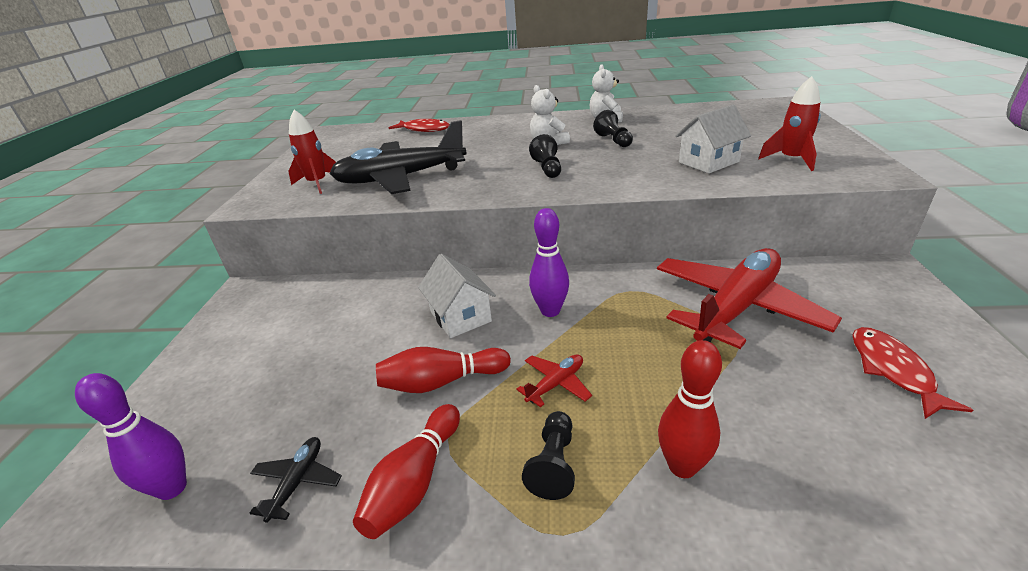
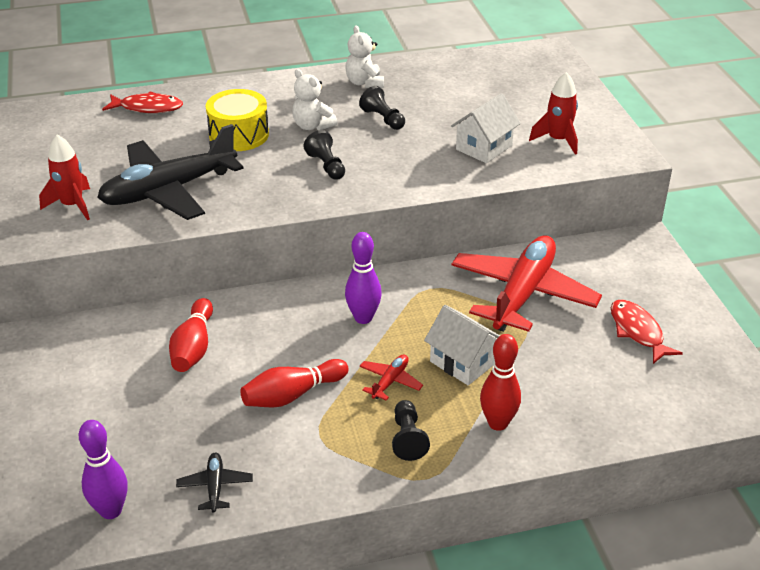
camera: 20 degrees left, 5 degrees up
(415, 482) = (309, 469): red bowling pin -> red bowling pin (193, 347)
(460, 316) = (280, 334): white house -> white house (463, 362)
(483, 146) = (239, 135): none -> yellow drum

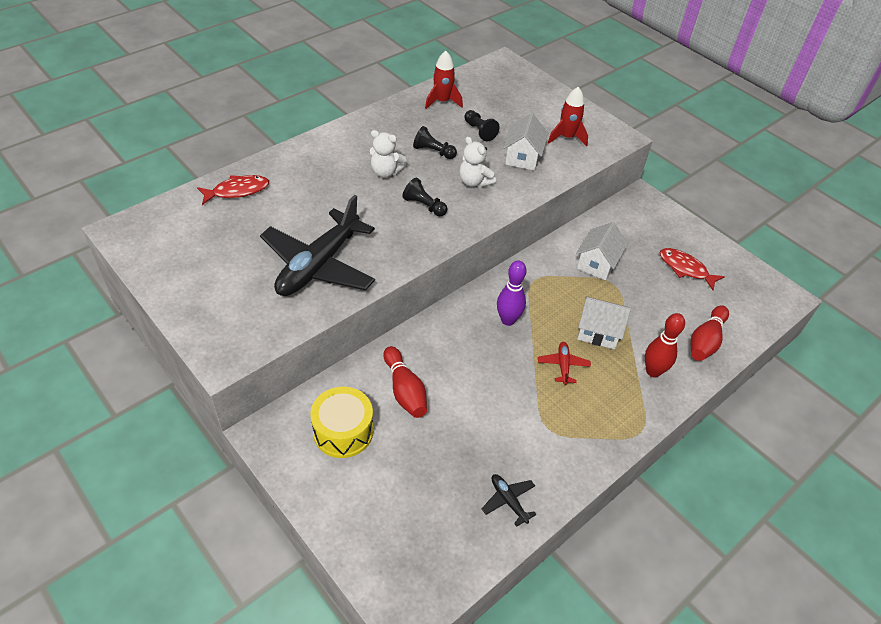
camera: 30 degrees left, 10 degrees up
(72, 205) = (248, 305): red rocket -> red rocket (442, 101)
(111, 510) = (449, 555): purple bowling pin -> none
(239, 135) = (334, 196): yellow drum -> yellow drum (343, 431)
(292, 395) = (506, 403): red bowling pin -> red bowling pin (705, 341)
(364, 83) = (395, 122): white teddy bear -> white teddy bear (474, 182)
(407, 438) = (606, 406): black pawn -> black pawn (479, 131)
(522, 294) = (597, 264): red plane -> white house

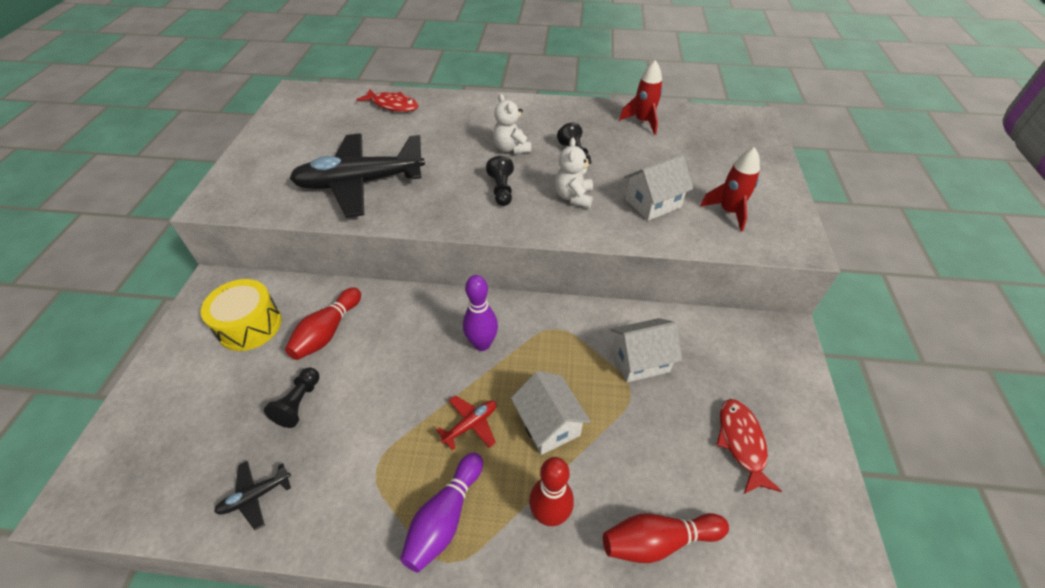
camera: 50 degrees right, 0 degrees up
(479, 131) = (642, 160): black pawn -> black pawn (299, 403)
(508, 501) = (255, 496): black plane -> black plane turned 135 degrees counterclockwise
(613, 416) = (445, 518): none -> purple bowling pin

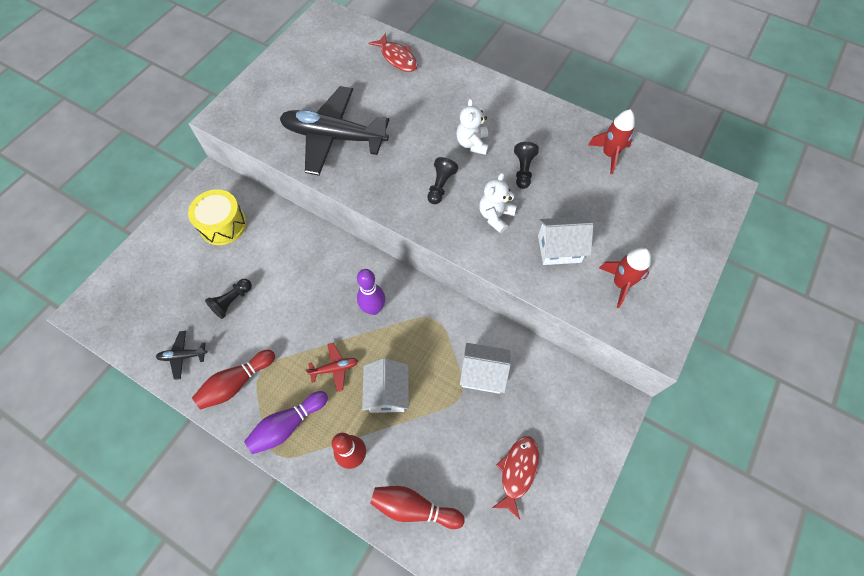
camera: 25 degrees right, 15 degrees up
(327, 332) = (271, 252): red bowling pin -> red bowling pin (236, 383)

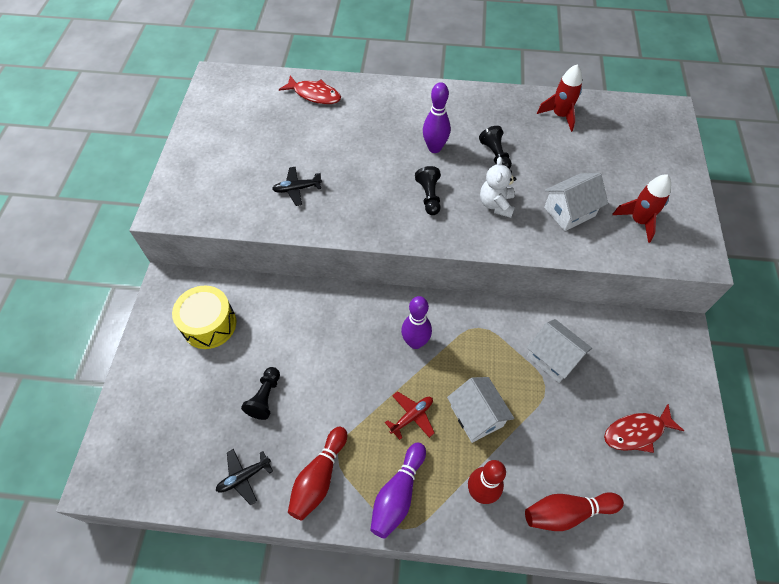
camera: 25 degrees left, 5 degrees down
(334, 137) = (297, 189): black plane -> black plane, size x0.41
(472, 144) = (434, 148): white teddy bear -> purple bowling pin
(483, 374) = (553, 358): white house -> white house turned 60 degrees clockwise
(517, 472) = (637, 432): red fish -> red fish turned 105 degrees counterclockwise

